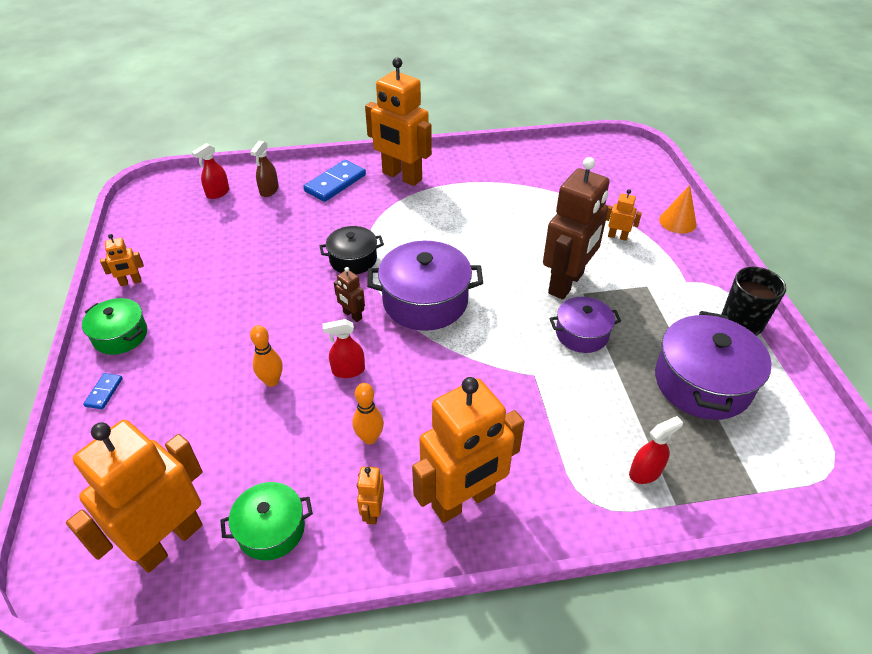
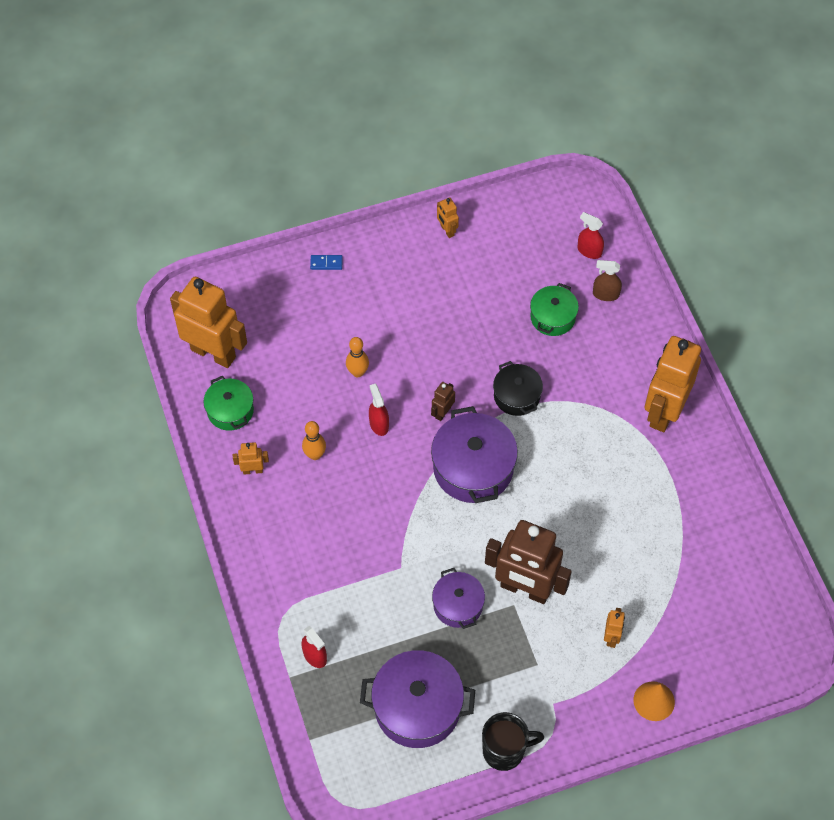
camera: 80 degrees right, 15 degrees up
(120, 335) = (384, 249): green pot -> green pot (552, 317)
(335, 183) = (634, 351): blue domino -> none
(463, 501) = (270, 528): orange robot -> none

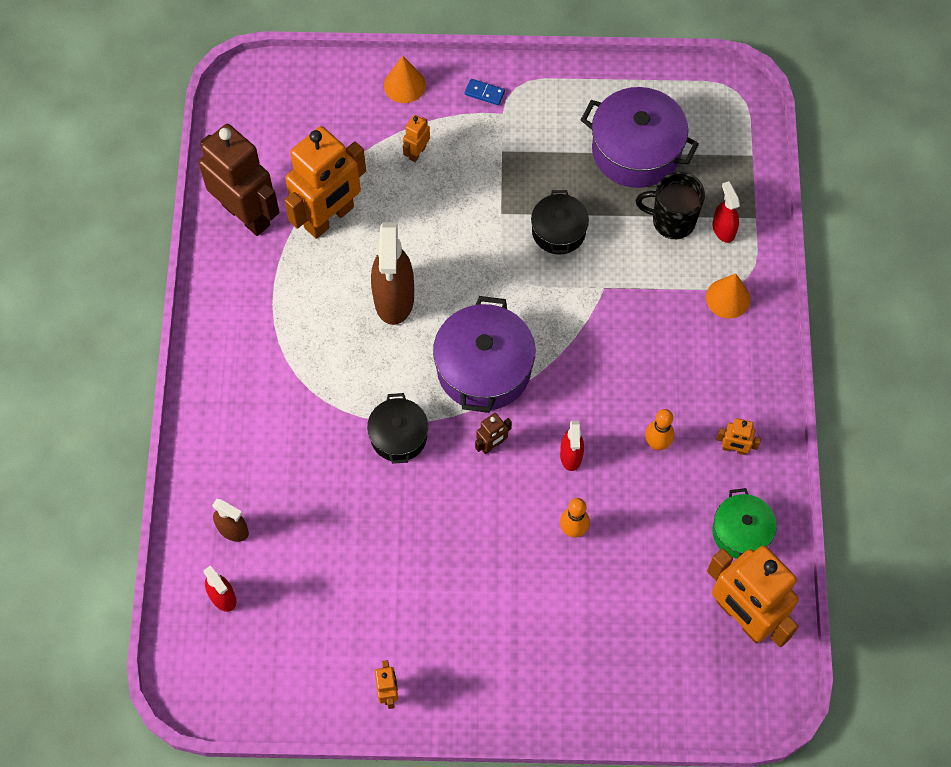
camera: 160 degrees left, 5 degrees up
(293, 593) = (728, 298): none -> orange cone
(326, 263) = (562, 698): blue domino -> blue domino (484, 93)
(458, 605) = (558, 231): purple pot -> black pot
(505, 751) = (566, 88): black mug -> black mug (672, 221)
(524, 589) = (483, 224): brown robot -> brown robot (246, 214)
(552, 317) = (311, 521): green pot -> none
(570, 500) = (394, 298): none -> brown spray bottle
(664, 411) = (242, 361): orange robot -> orange robot (329, 218)

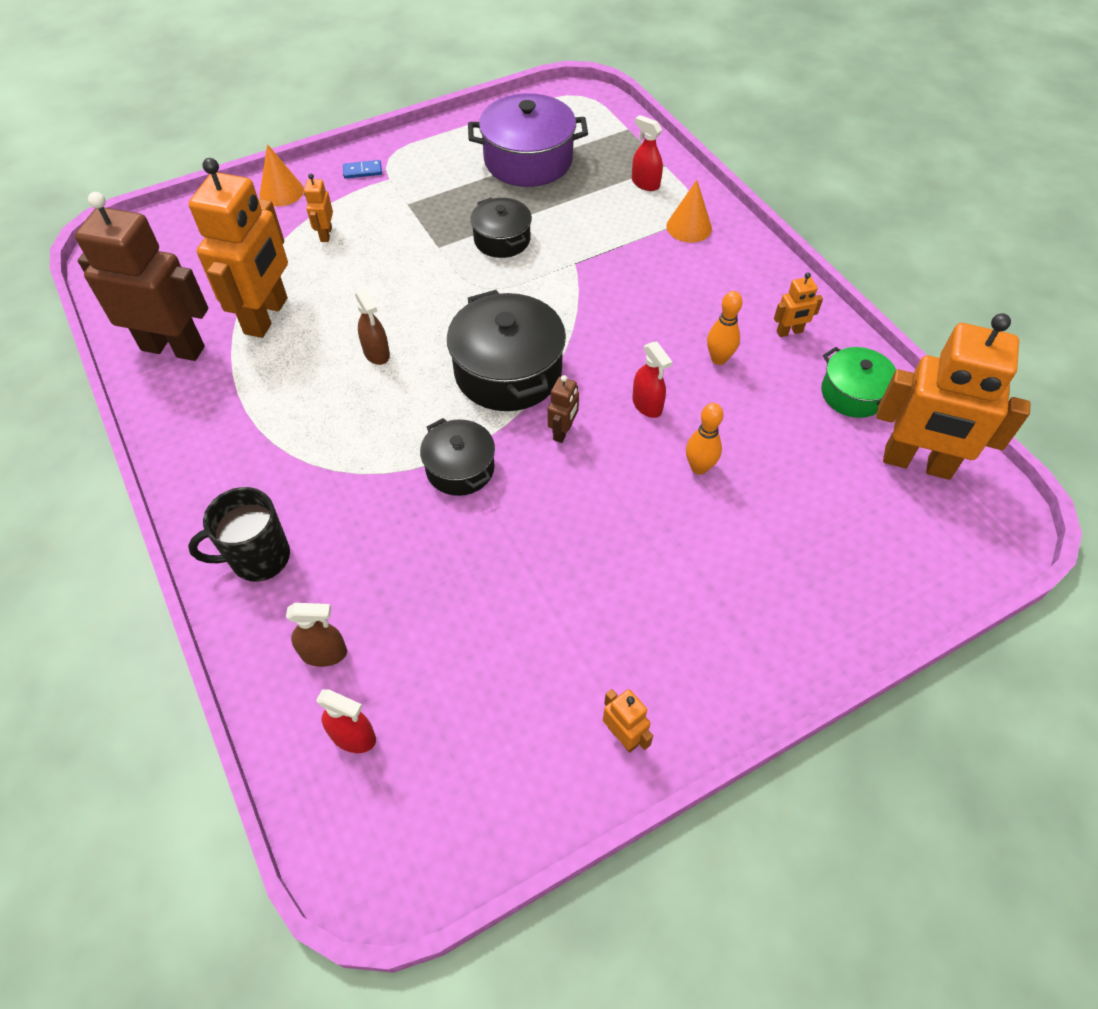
camera: 30 degrees left, 10 degrees down
(394, 298) = (376, 353): brown spray bottle -> brown spray bottle, size x0.53
(484, 368) = (508, 372): purple pot -> black pot
(672, 221) = (597, 194): black mug -> black mug (258, 557)

